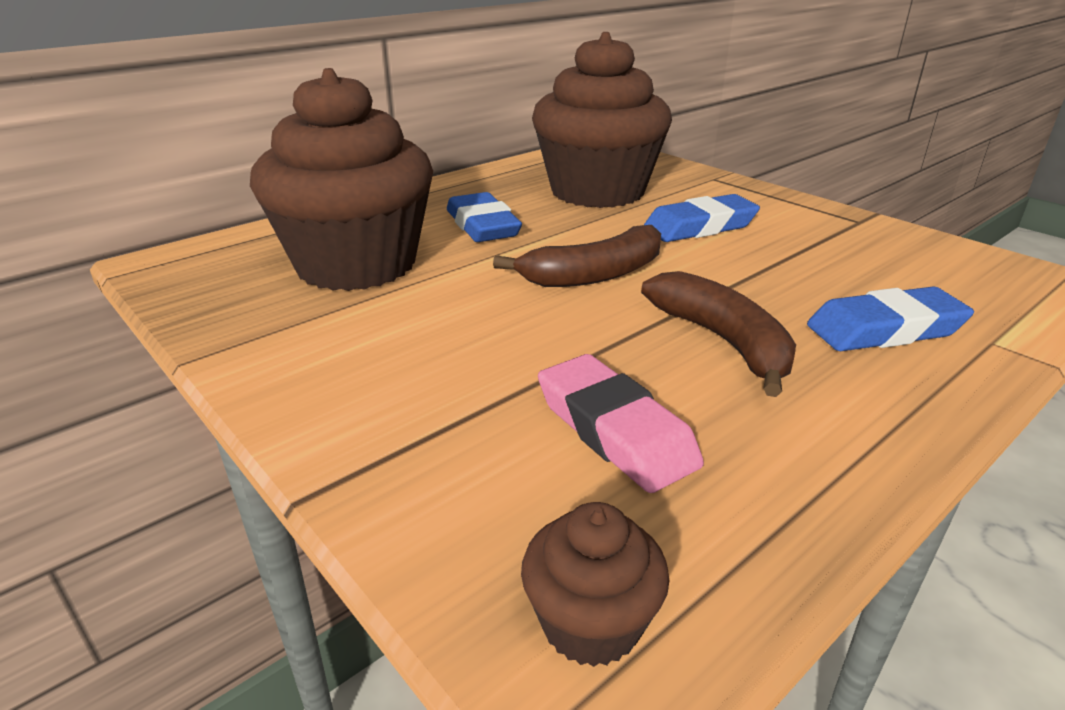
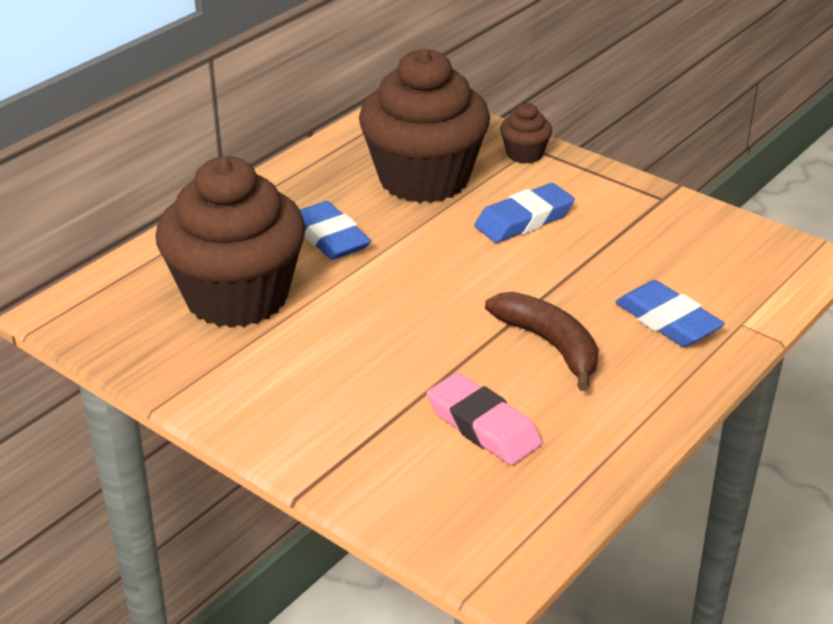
camera: 10 degrees left, 5 degrees up
(591, 623) = (489, 538): brown cupcake -> brown cupcake (524, 154)
(594, 275) = (442, 287): brown banana -> none
(885, 329) = (667, 321): blue eraser -> blue eraser turned 75 degrees clockwise

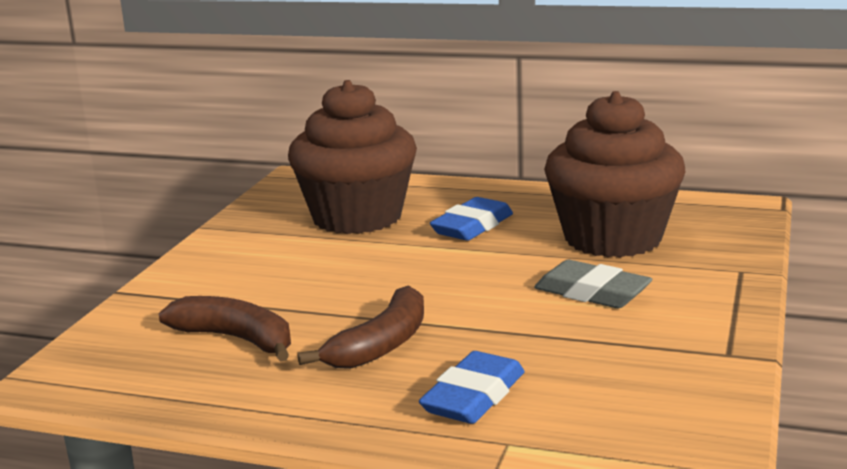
camera: 70 degrees right, 15 degrees down
(483, 426) = (236, 339): pink eraser -> brown banana
(524, 154) = (721, 269): brown cupcake -> none
(524, 220) = (592, 293): blue eraser -> grey eraser

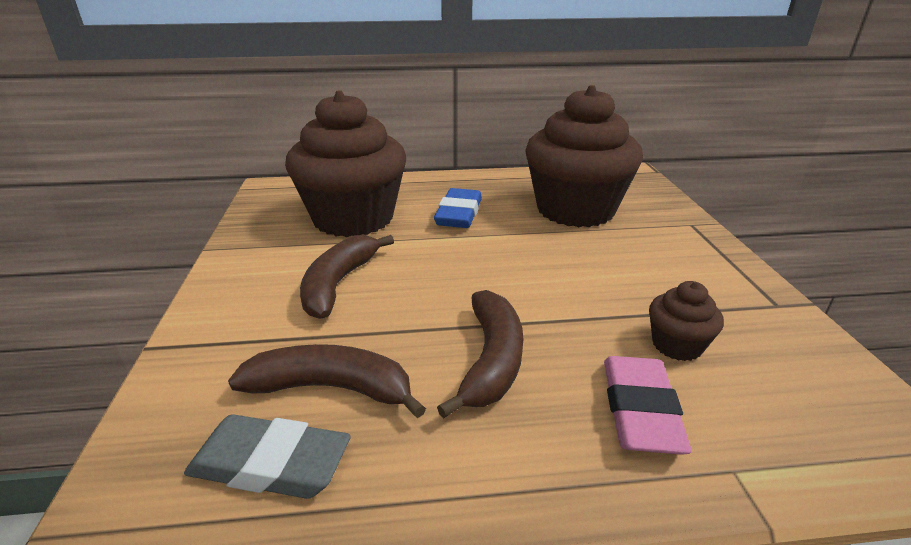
camera: 25 degrees left, 10 degrees up
(298, 270) = (339, 284): none -> brown banana
(473, 397) = (639, 410): blue eraser -> pink eraser
(568, 364) = (677, 345): none -> brown cupcake
(592, 293) = (613, 263): grey eraser -> grey eraser (270, 464)

